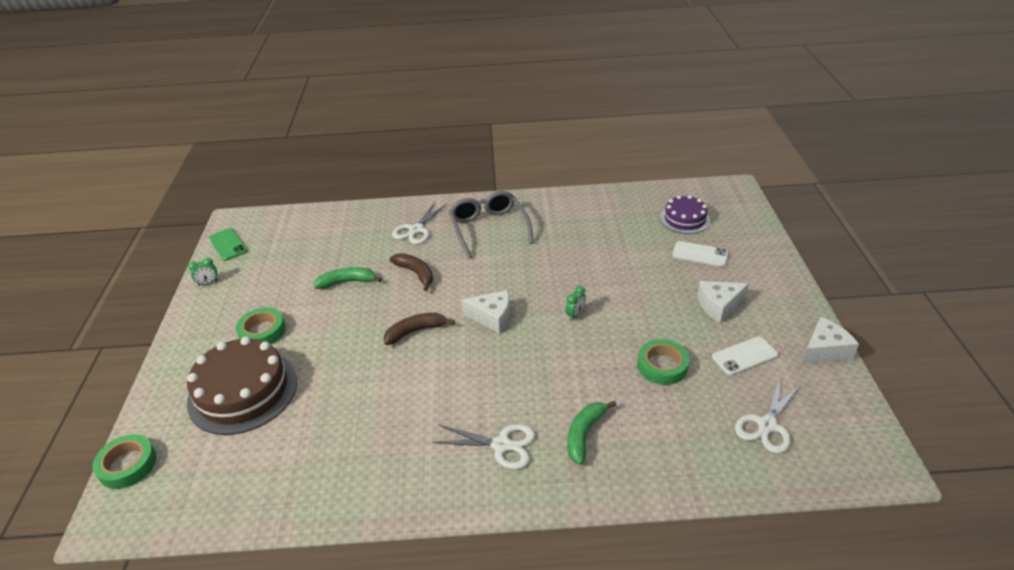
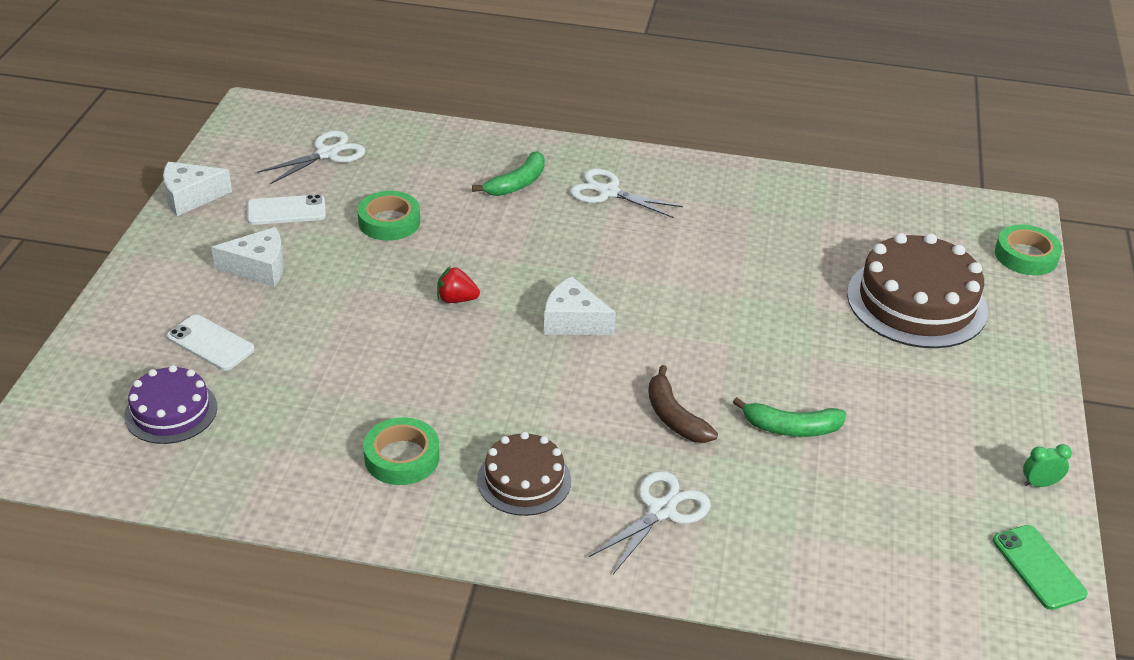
camera: 170 degrees left, 0 degrees up
(262, 331) = (914, 375): green tape -> green tape (402, 457)
(415, 331) = (686, 326): brown banana -> none
(488, 228) = (524, 480): grey glasses -> brown cake
(575, 314) = (456, 299): green clock -> red strawberry

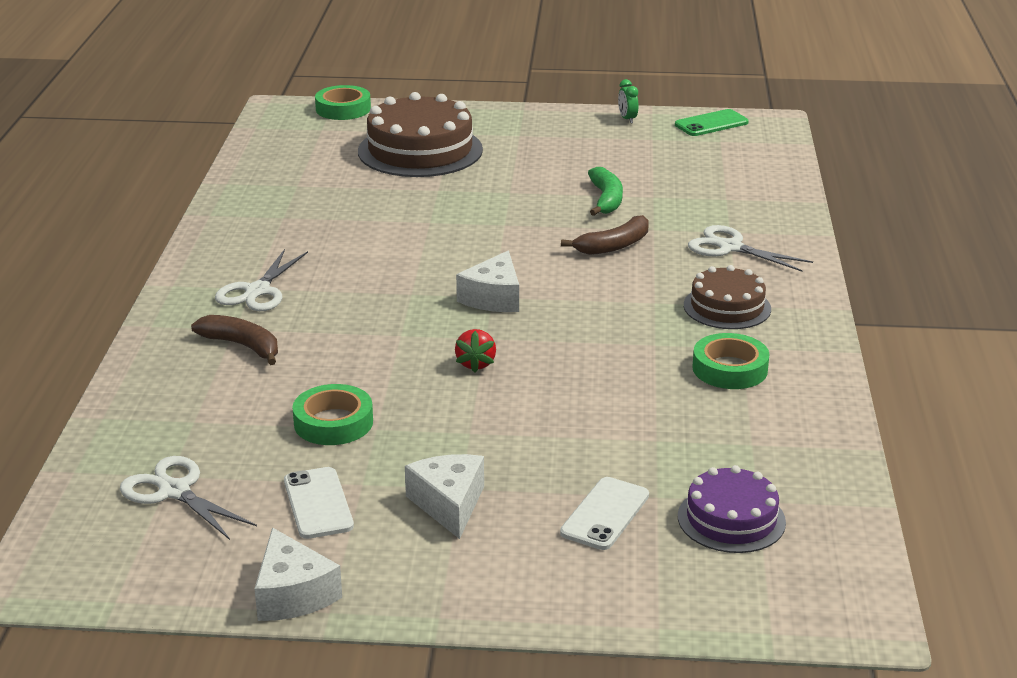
camera: 95 degrees left, 10 degrees down
(517, 183) = (242, 346): green banana -> brown banana

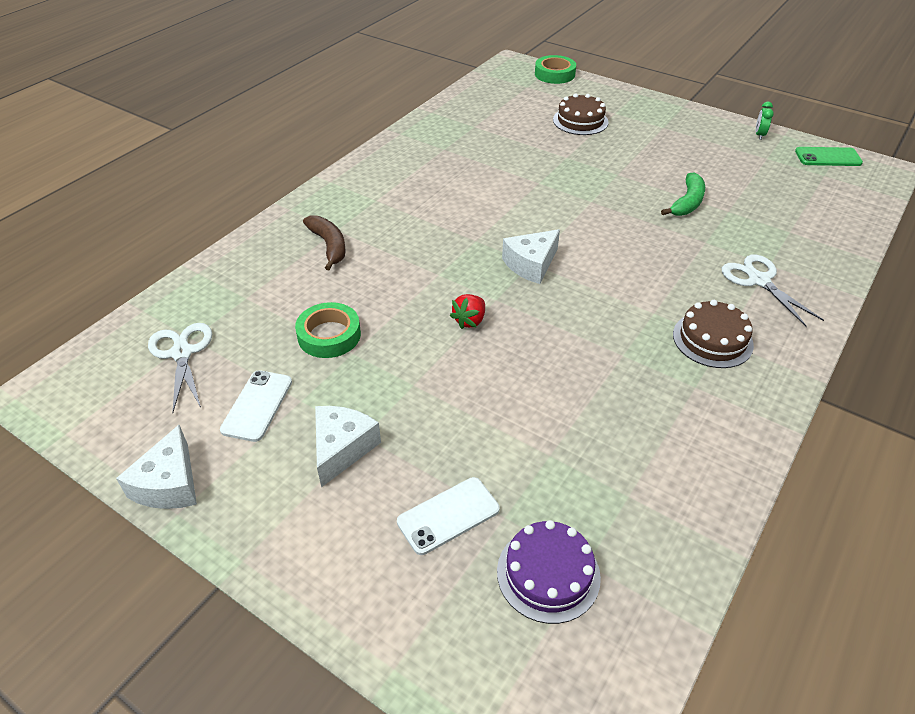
camera: 30 degrees right, 15 degrees up
(257, 291) = (377, 203): white scissors -> none
(420, 150) = (580, 121): brown cake -> brown cake, size x0.58
(613, 246) = (661, 247): brown banana -> none
(730, 369) = (668, 405): green tape -> none

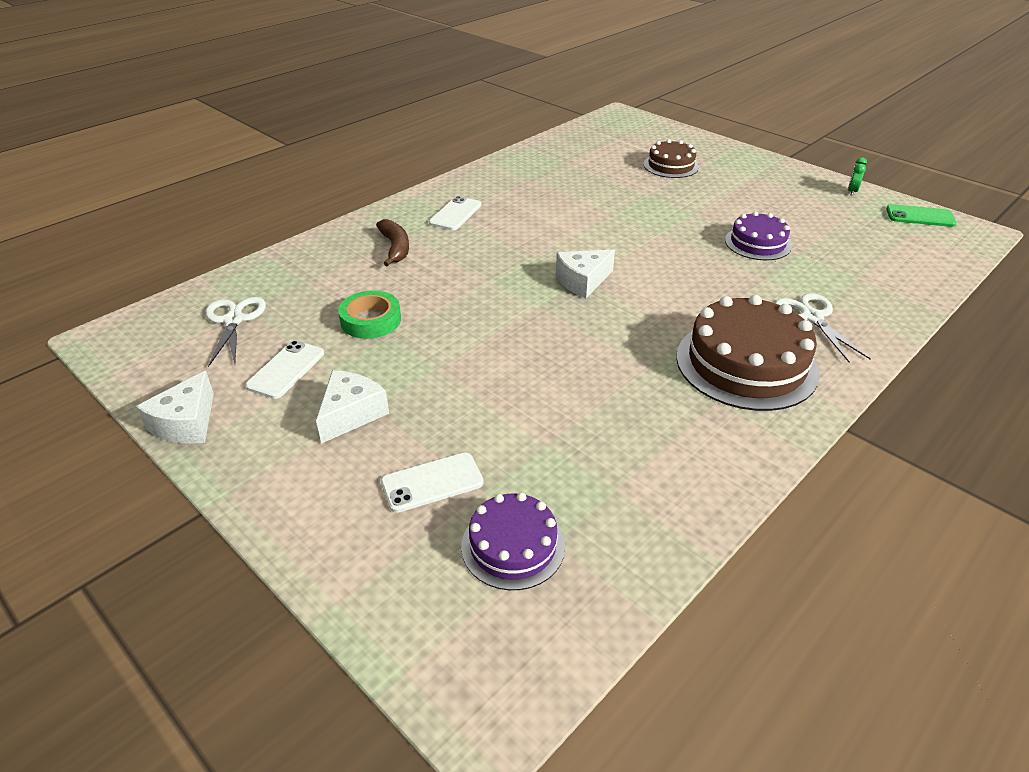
camera: 10 degrees right, 5 degrees down
(380, 198) = (455, 214): none -> white phone
(470, 321) = (507, 322): red strawberry -> none
(554, 74) = (658, 125): green tape -> none
(687, 202) = (757, 243): green banana -> purple cake
(712, 339) = (746, 364): brown cake -> brown cake, size x1.73

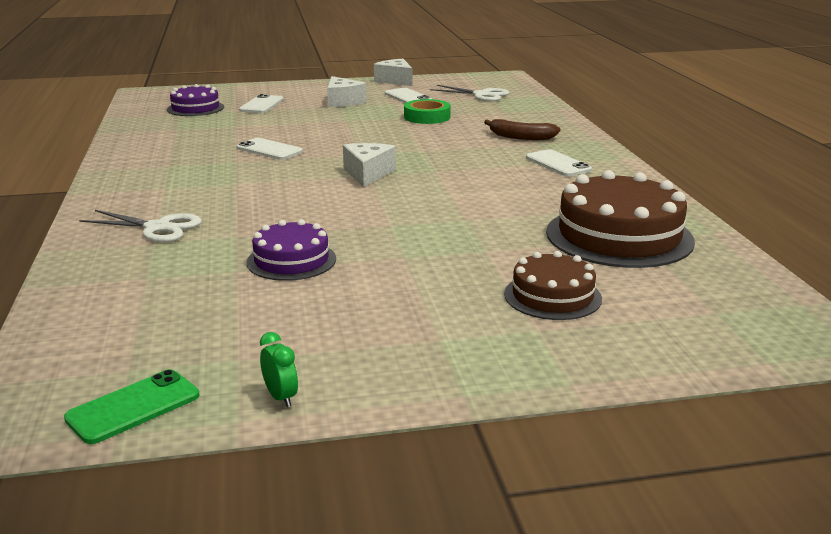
camera: 125 degrees right, 15 degrees down
(593, 365) = (269, 150): none -> white phone
(746, 364) = (174, 185): brown cake -> brown cake (619, 236)

